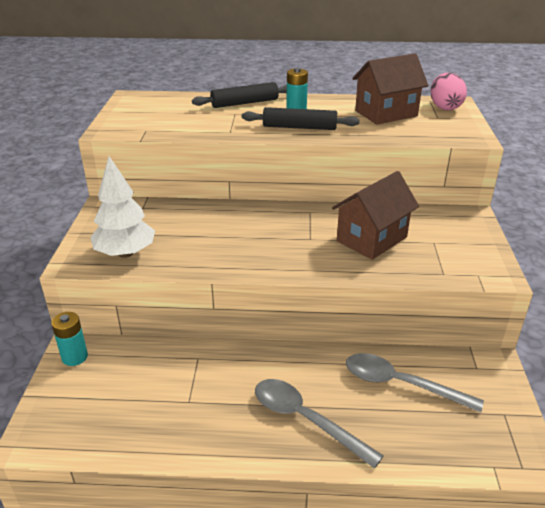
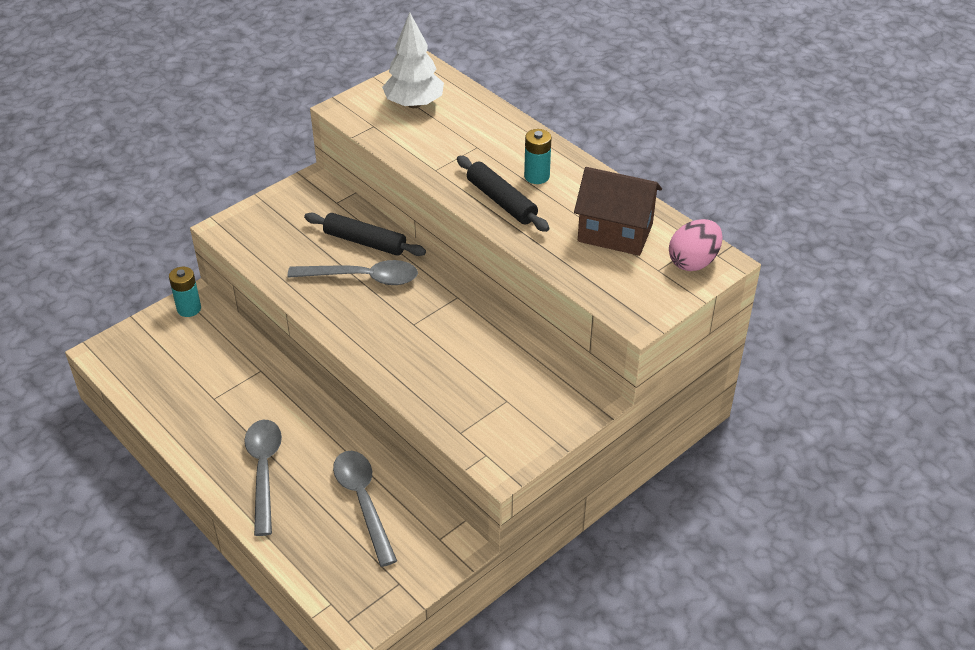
camera: 45 degrees right, 10 degrees up
(125, 253) = (266, 243): white tree -> white tree (414, 104)
(233, 234) = (362, 278): none -> grey spoon
(245, 103) = (507, 137): black rolling pin -> black rolling pin (364, 242)
(371, 239) = (460, 360): brown house -> none

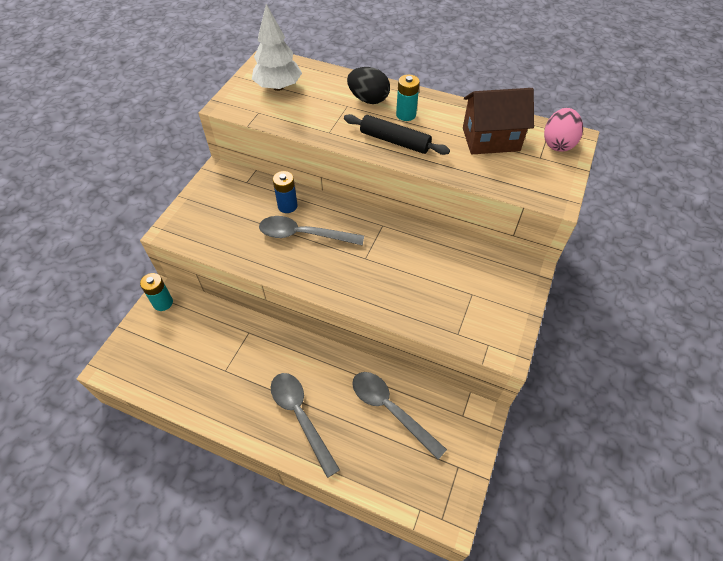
camera: 25 degrees left, 10 degrees up
(362, 278) = (304, 235): grey spoon -> grey spoon turned 150 degrees counterclockwise
(364, 242) = (287, 206): black rolling pin -> blue battery
(506, 147) = (368, 99): none -> black egg

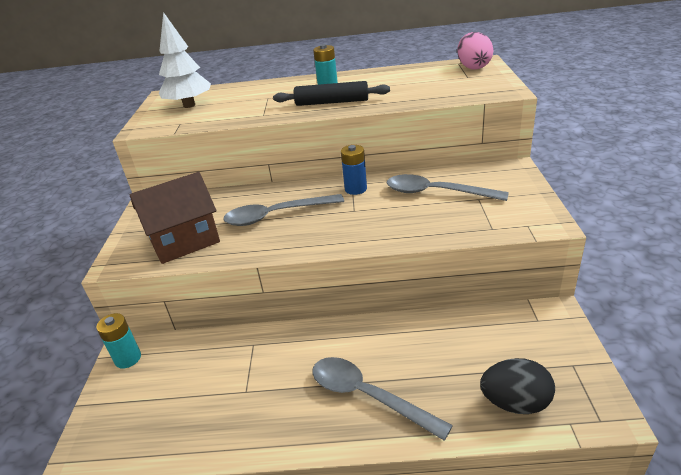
camera: 20 degrees left, 20 degrees down
(287, 206) = (243, 202): blue battery -> blue battery (355, 189)
(368, 99) = (285, 89): black egg -> black egg (515, 403)
(390, 410) = (462, 346): grey spoon -> grey spoon (436, 193)
(490, 139) = (416, 79): brown house -> brown house (185, 241)

